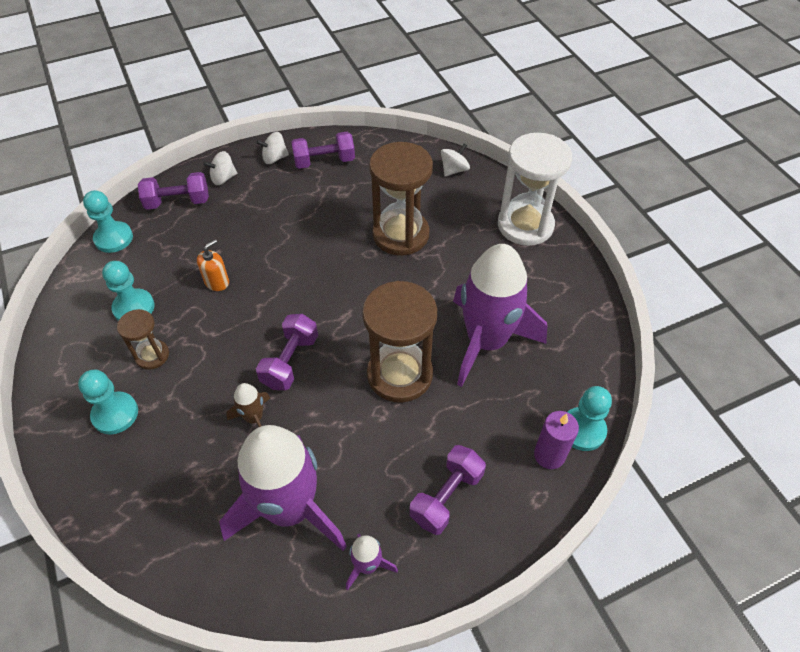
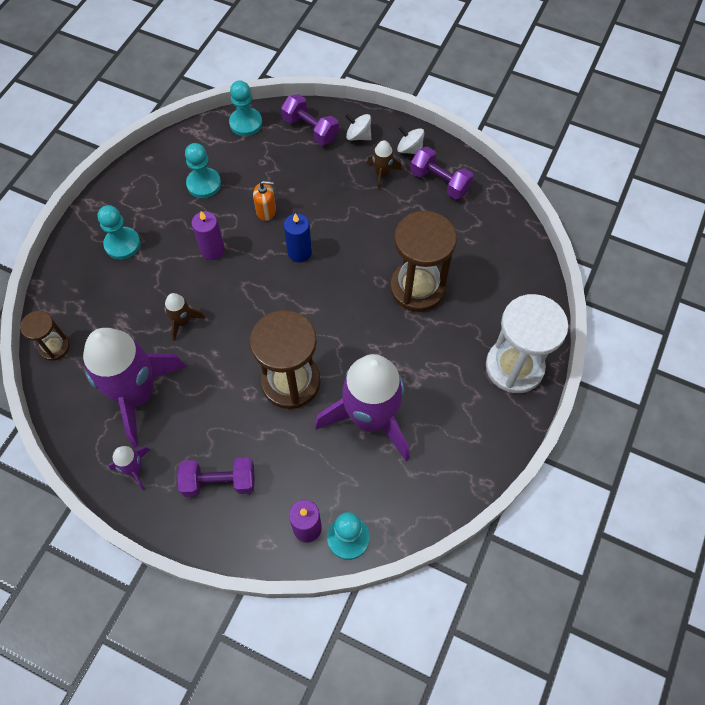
camera: 50 degrees right, 10 degrees up
(152, 355) = (178, 226): brown hourglass -> brown hourglass (54, 347)
(208, 346) = (212, 250): none -> purple candle
(275, 188) = (382, 174): none -> brown rocket
(284, 286) = (299, 252): none -> blue candle
(290, 361) = (242, 307): purple dumbbell -> none
(454, 170) = (523, 274): white spinning top -> none

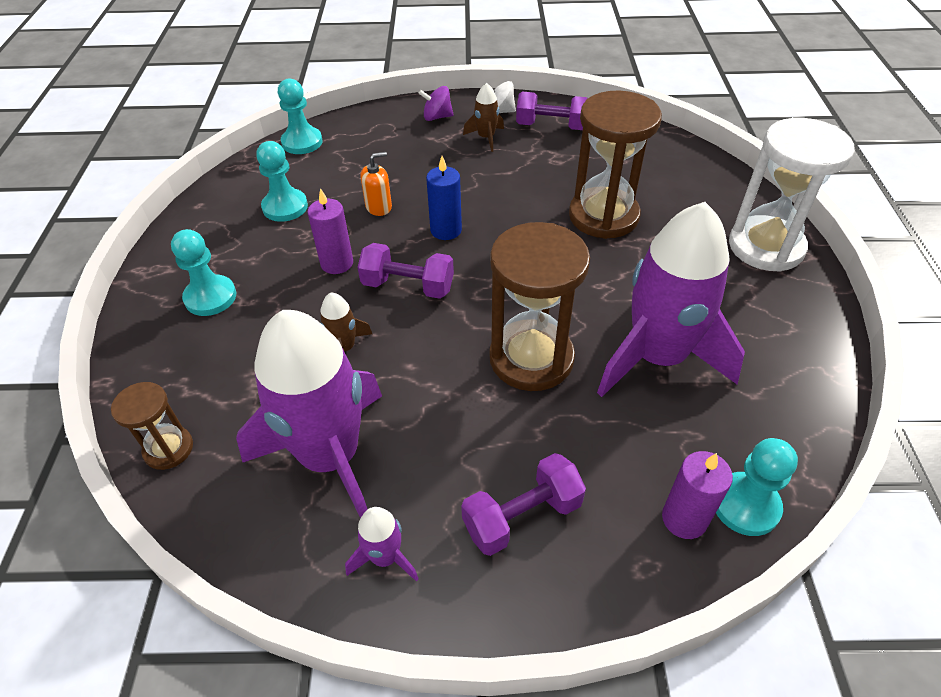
camera: 25 degrees left, 15 degrees down
(310, 129) = (380, 127): purple dumbbell -> purple dumbbell (408, 286)
(358, 136) = (437, 117): white spinning top -> purple spinning top

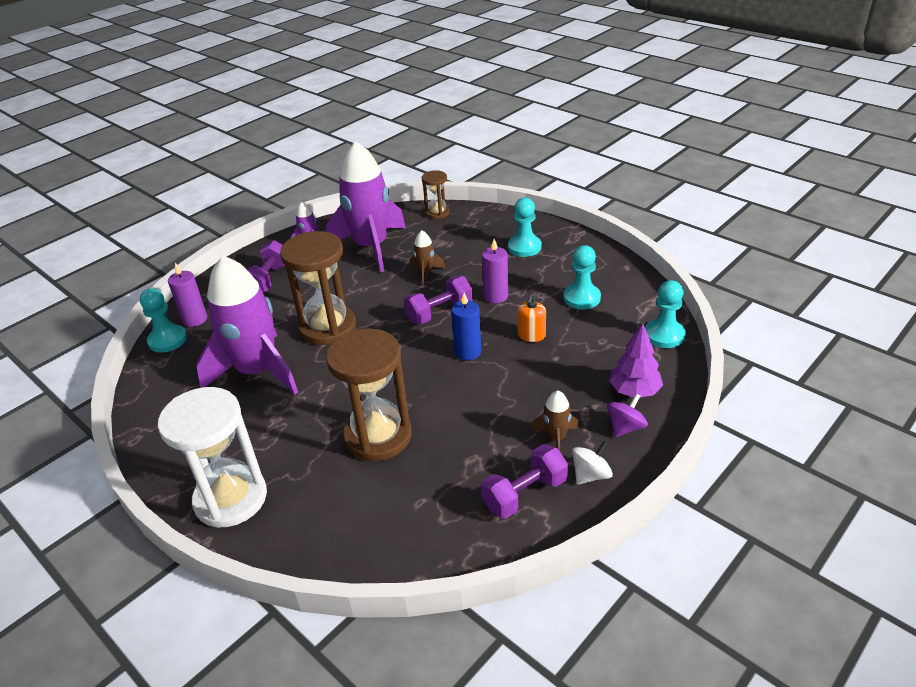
camera: 135 degrees right, 10 degrees down
(392, 128) = (634, 391): none -> purple tree

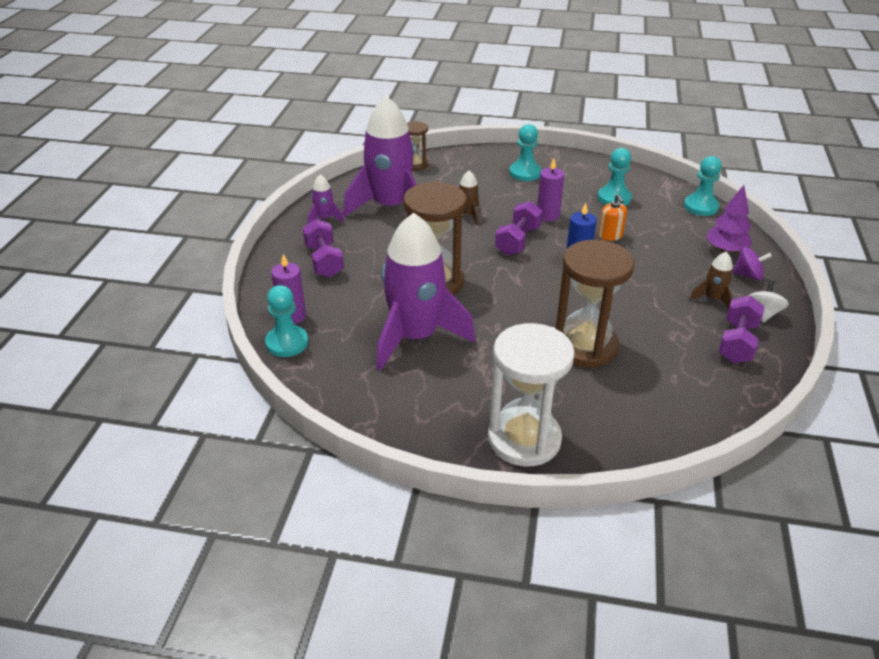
camera: 35 degrees left, 0 degrees up
(625, 427) = (748, 275): purple spinning top -> purple spinning top turned 90 degrees clockwise

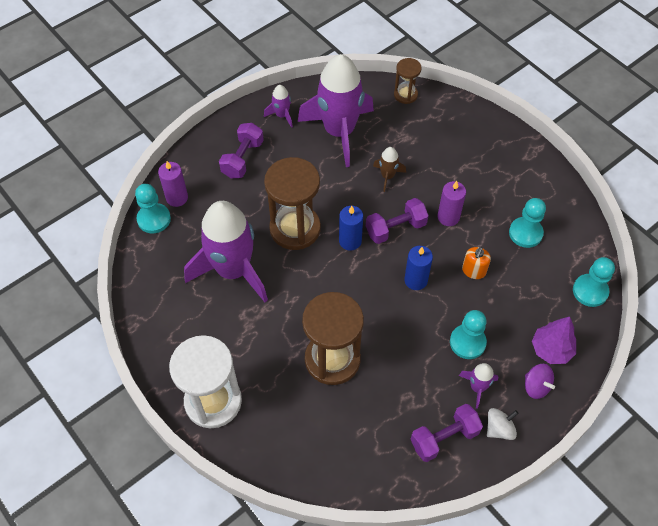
camera: 40 degrees right, 20 degrees up
(492, 266) = (350, 241): none -> blue candle
(525, 173) = (483, 158): turquoise pawn -> turquoise pawn (467, 342)
(713, 299) = (477, 387): brown rocket -> purple rocket

